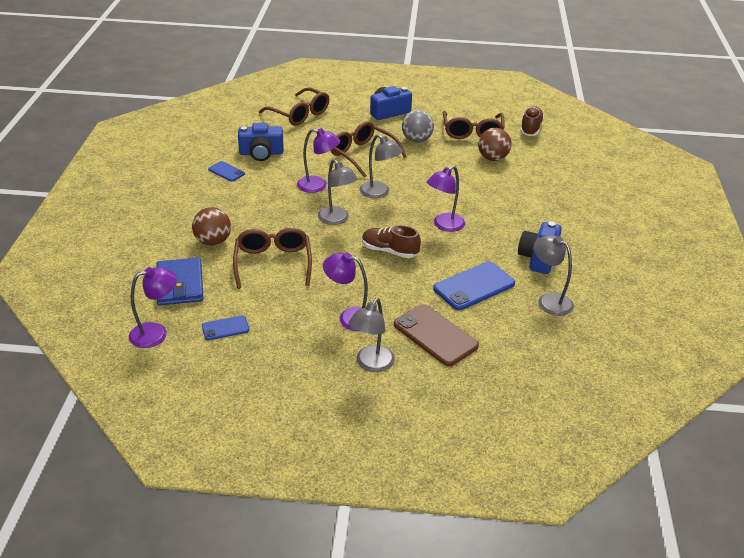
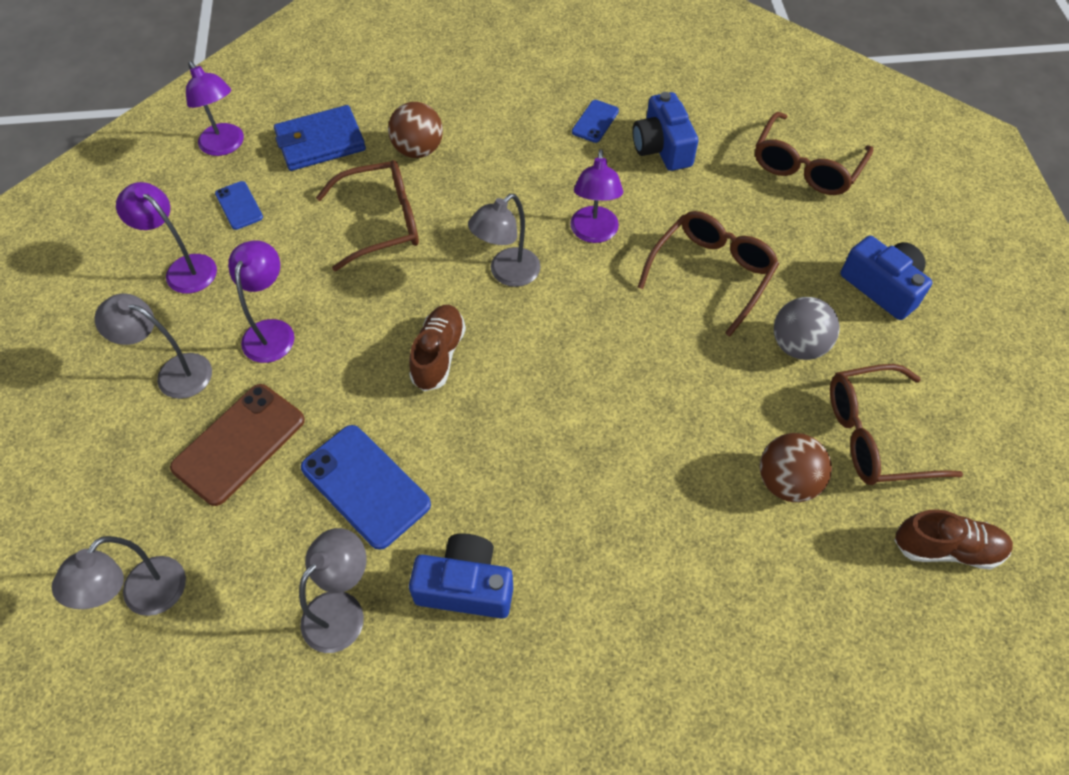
camera: 80 degrees right, 20 degrees up
(379, 193) = (600, 316): grey lamp -> grey lamp (145, 598)
(444, 225) = (529, 423): purple lamp -> purple lamp (184, 268)

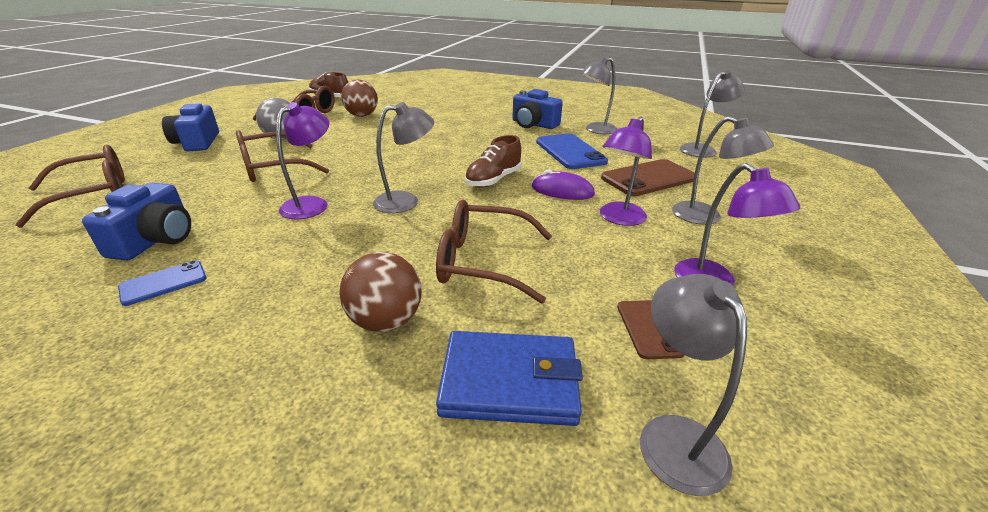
camera: 155 degrees left, 25 degrees down
(225, 146) = (674, 436): purple lamp -> grey lamp
(239, 206) = (648, 329): blue phone -> brown phone
(346, 364) = (562, 191): none -> purple mouse

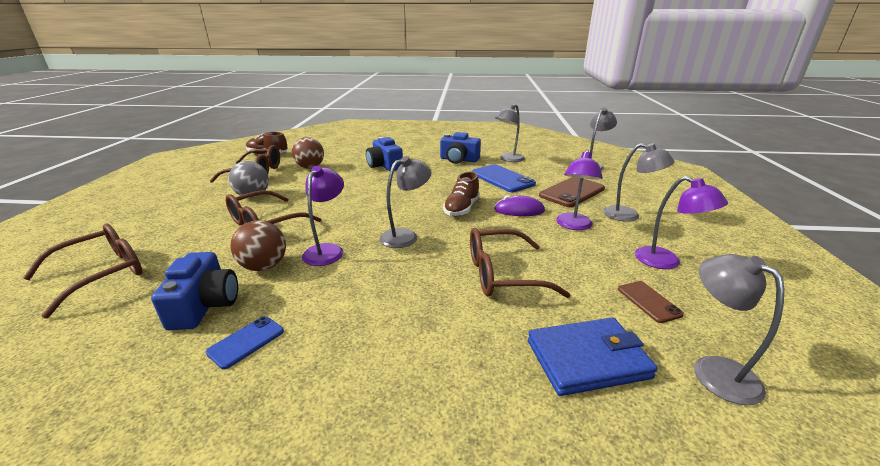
camera: 15 degrees left, 5 degrees down
(197, 142) = (170, 210): blue camera -> blue camera (384, 165)
(386, 321) = (464, 334): brown ball -> brown ball (264, 266)

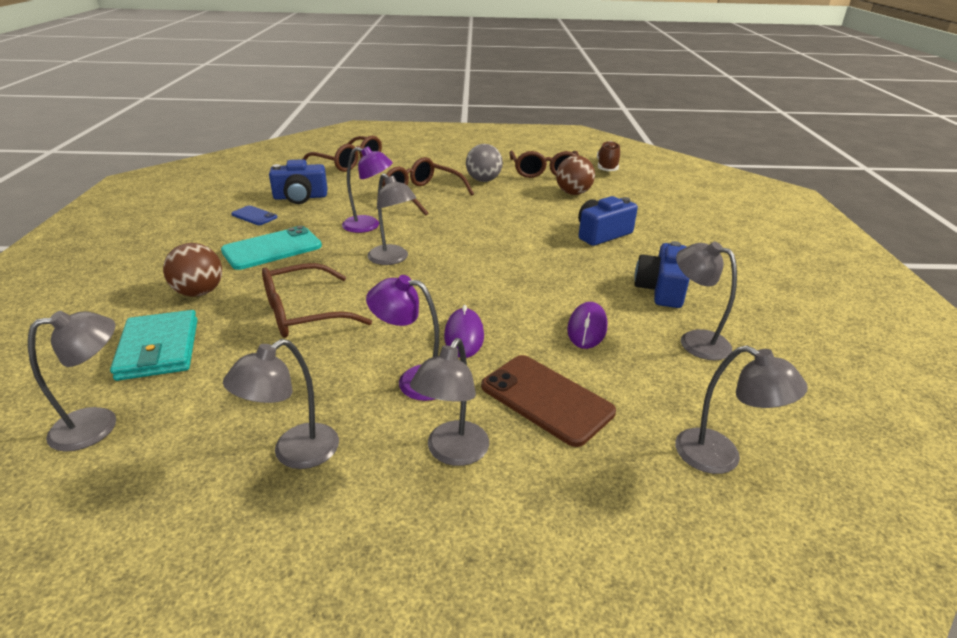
camera: 85 degrees right, 5 degrees up
(264, 266) = (346, 206): brown ball -> brown ball (199, 292)
(362, 310) = (272, 248): none -> turquoise phone
(461, 209) = (464, 291): brown shoe -> none
(502, 179) = (587, 328): blue phone -> purple mouse
(502, 274) = (303, 313): brown glasses -> brown glasses turned 105 degrees counterclockwise
(587, 359) = (158, 349): blue wallet -> turquoise wallet
(649, 301) = (216, 409): brown phone -> none
(666, 262) = (294, 453): purple lamp -> grey lamp

